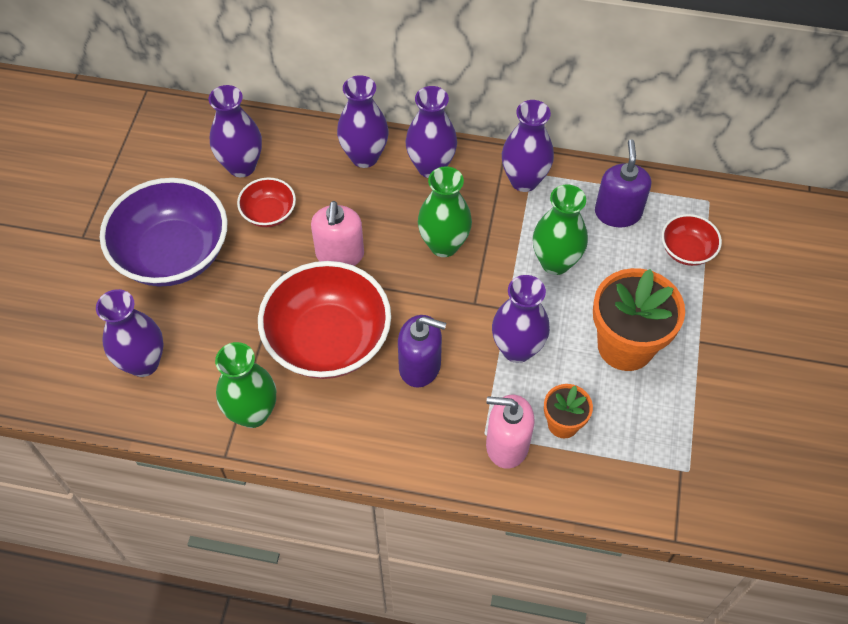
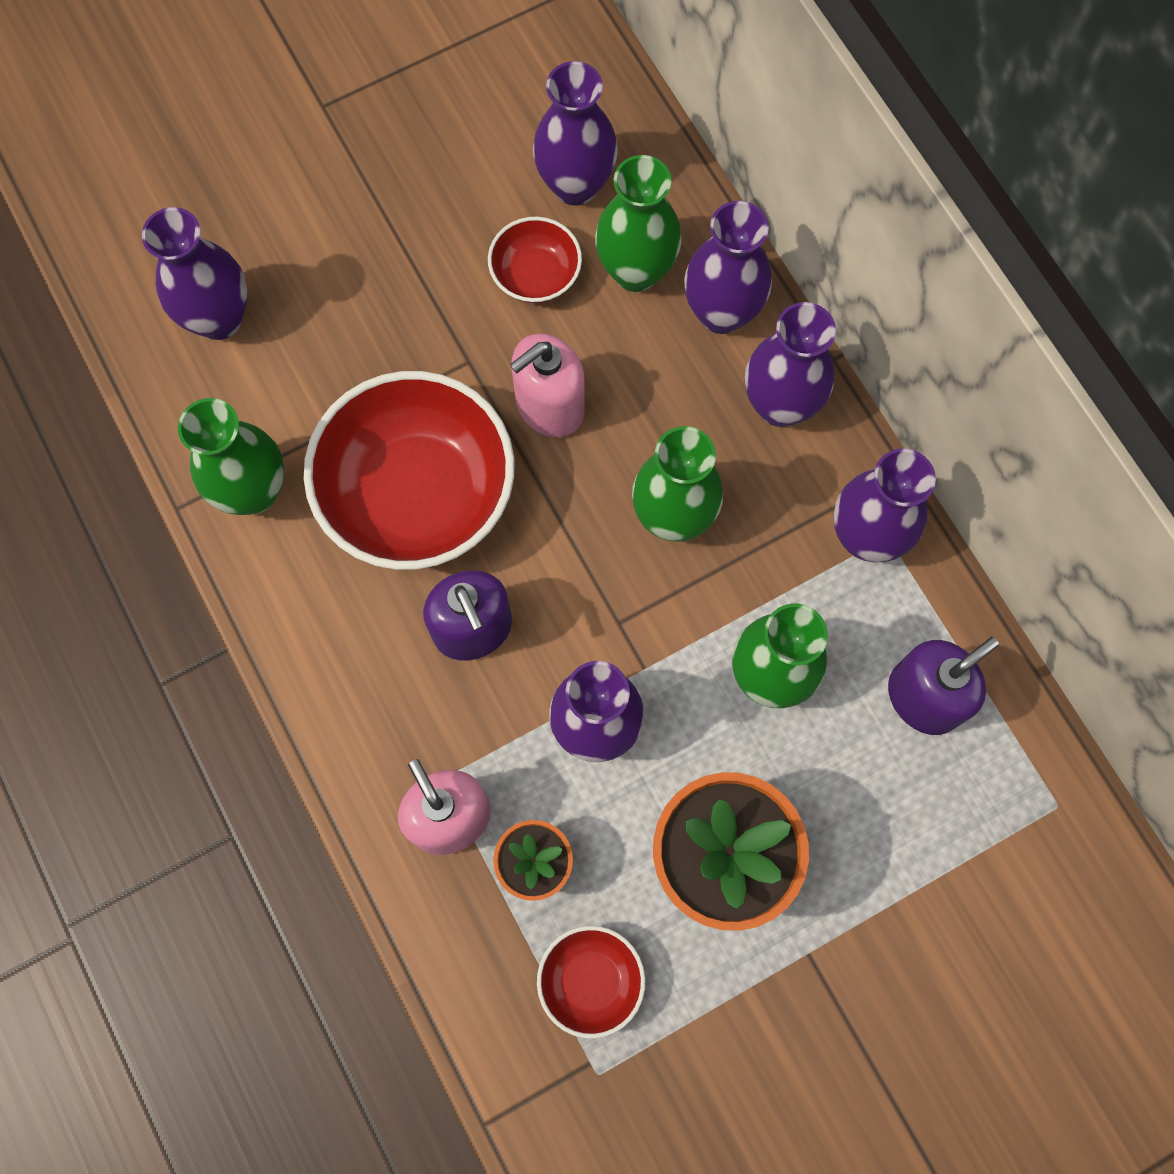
camera: 50 degrees right, 15 degrees up
(173, 254) = (385, 221): purple bowl -> none
(309, 174) = (636, 271): none -> green vase
(686, 250) = (943, 834): red bowl -> red bowl (590, 981)

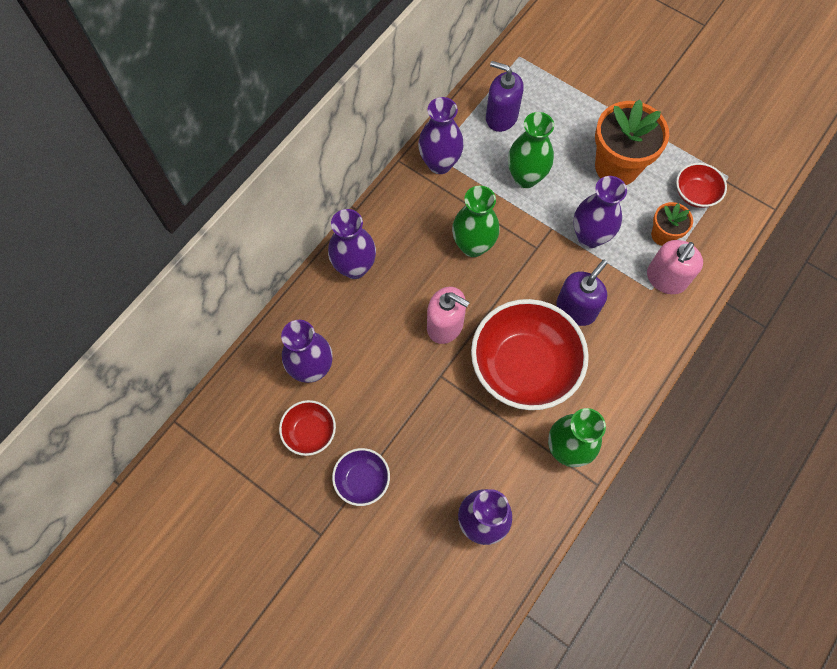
camera: 115 degrees left, 5 degrees down
(368, 187) = (362, 480): none -> purple bowl
(536, 275) = (375, 365): red bowl -> red bowl (310, 432)
(636, 271) = (350, 317): green vase -> none
(780, 404) = (392, 222): purple vase -> none

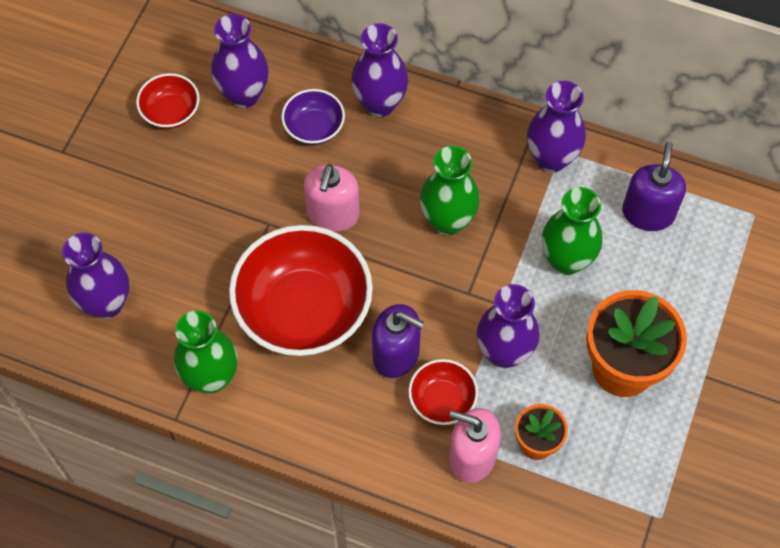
camera: 75 degrees right, 5 degrees down
(362, 480) = (129, 175): purple bowl -> purple bowl (314, 128)
(695, 194) = (615, 476): red bowl -> red bowl (442, 400)

